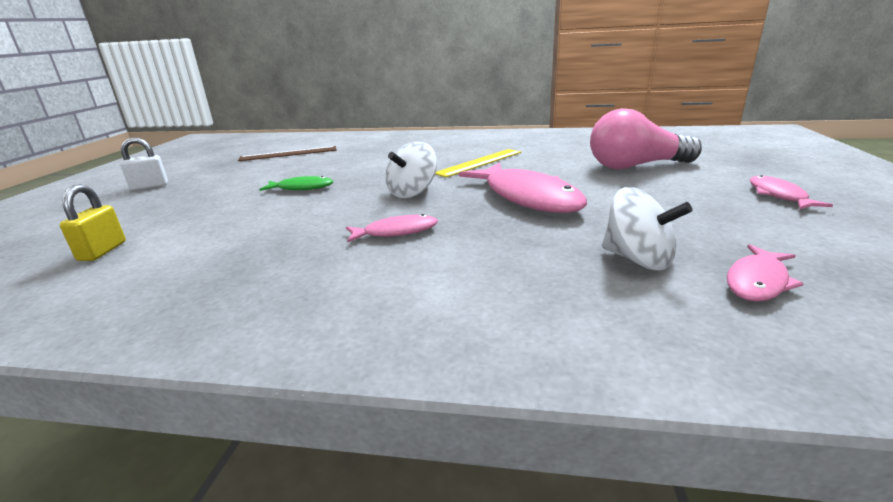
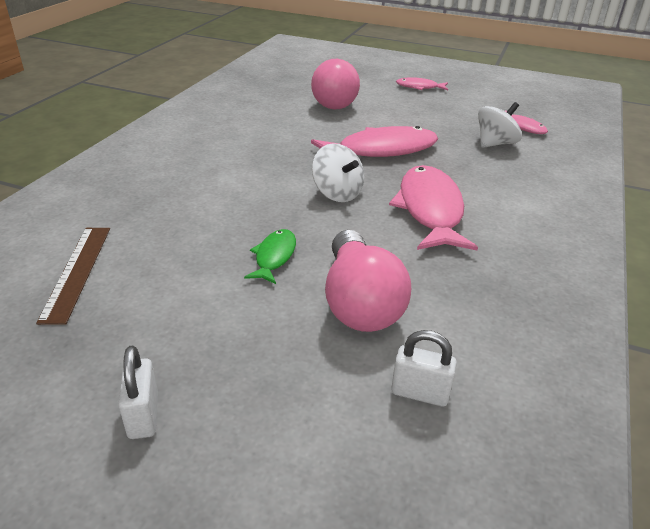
camera: 80 degrees left, 10 degrees up
(102, 251) = (420, 393): yellow padlock -> white padlock
(231, 220) = (359, 302): none -> pink light bulb
(396, 232) = (430, 210): pink fish -> pink fish, size x1.96
(479, 162) = (268, 151): yellow ruler -> none

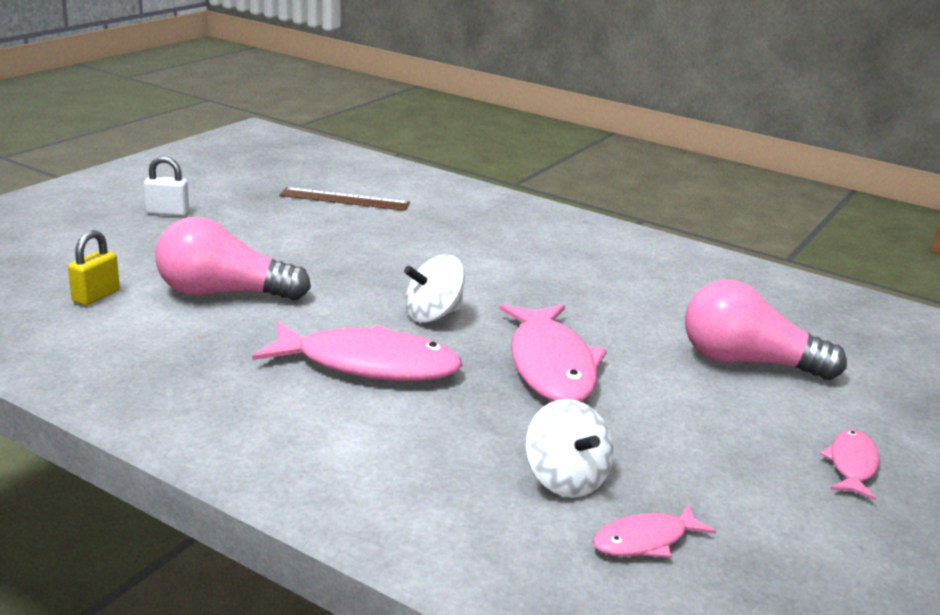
camera: 100 degrees right, 10 degrees down
(274, 257) = (320, 267): green fish -> none
(420, 393) = (96, 296): white padlock -> yellow padlock

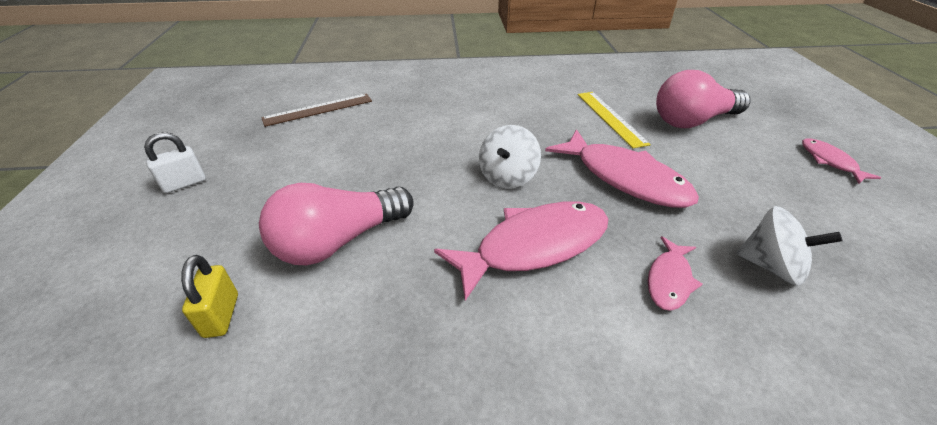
camera: 35 degrees left, 15 degrees up
(643, 319) = (610, 118): none -> yellow ruler
(645, 541) = (873, 286): pink fish -> pink fish (669, 280)

